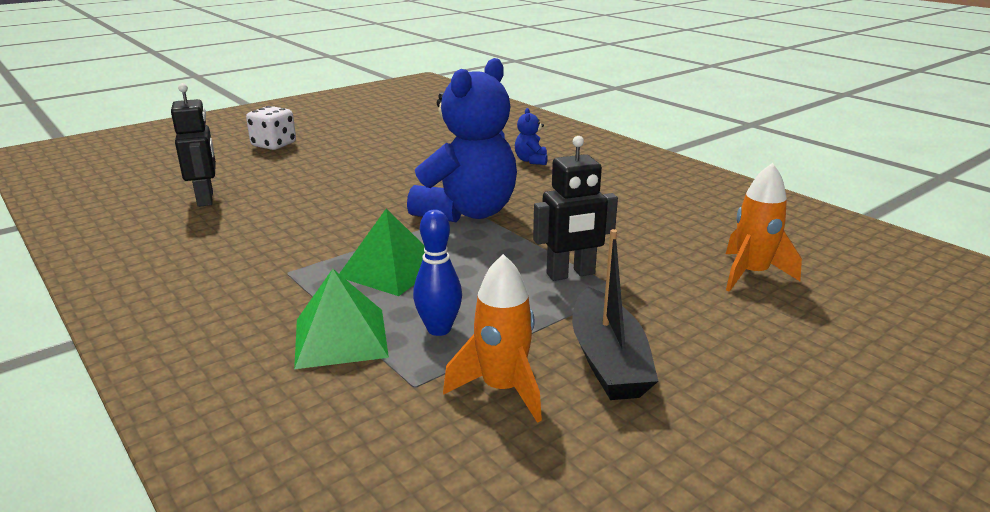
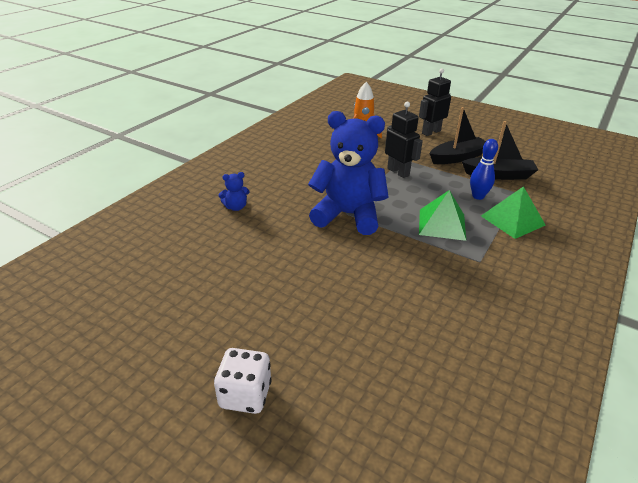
camera: 110 degrees left, 10 degrees up
(206, 199) = (417, 367): black robot -> black robot (431, 132)
(502, 389) = (498, 175): orange rocket -> black boat

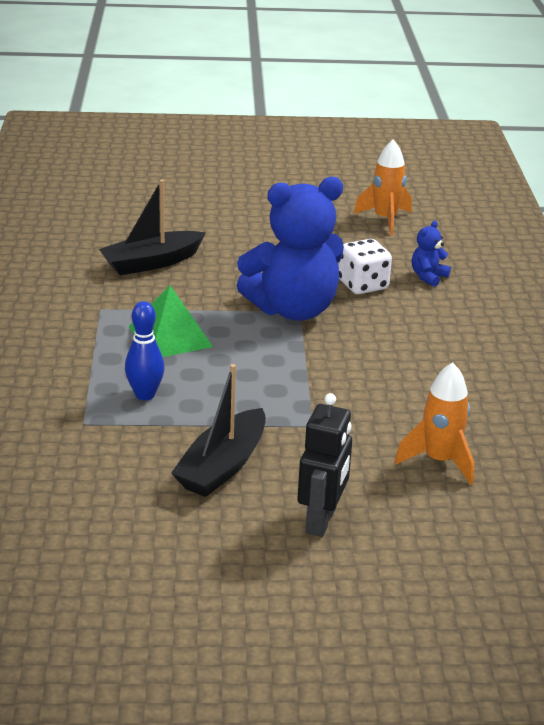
camera: 145 degrees right, 5 degrees down
(185, 264) = (385, 220): none -> orange rocket
(245, 395) = (225, 177): white dice -> white dice (363, 285)
(398, 172) = (294, 396): black robot -> none
(498, 175) = (131, 450): black boat -> black boat (151, 263)
(512, 220) = (79, 372): green pyramid -> none

